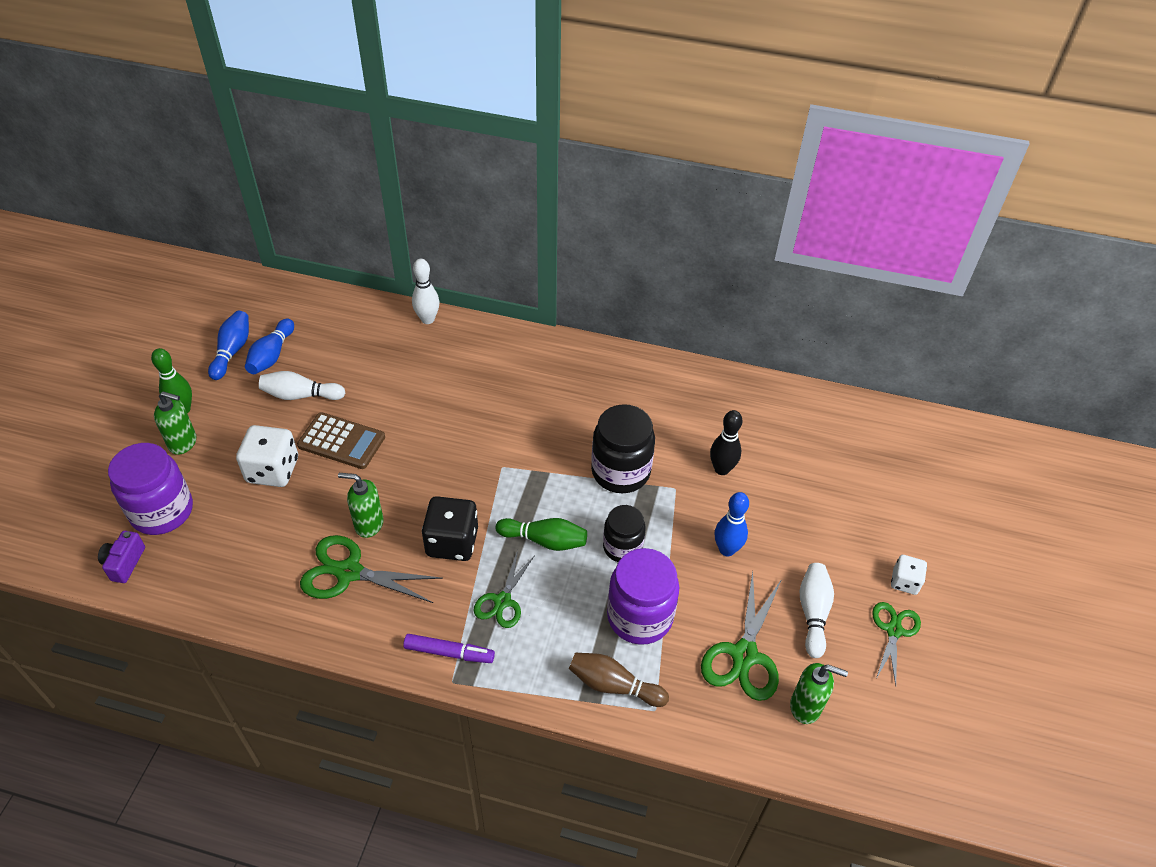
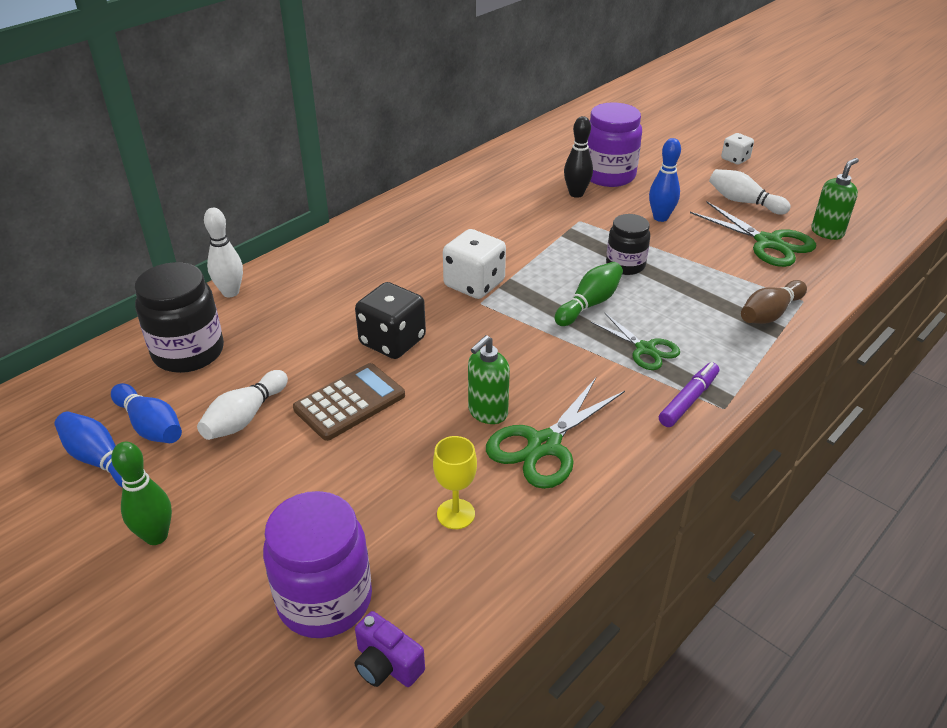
camera: 60 degrees left, 10 degrees down
(183, 443) = (219, 549): green soap dispenser -> none
(258, 547) = (456, 514): none -> yellow goblet
(273, 470) = (344, 471): white dice -> white dice (474, 284)
(452, 542) = (553, 360): black dice -> black dice (392, 341)
(620, 472) = (540, 240): black jar -> black jar (188, 352)
(639, 617) = (705, 279): purple jar -> purple jar (608, 175)
(893, 630) = (775, 177): green scissors -> none

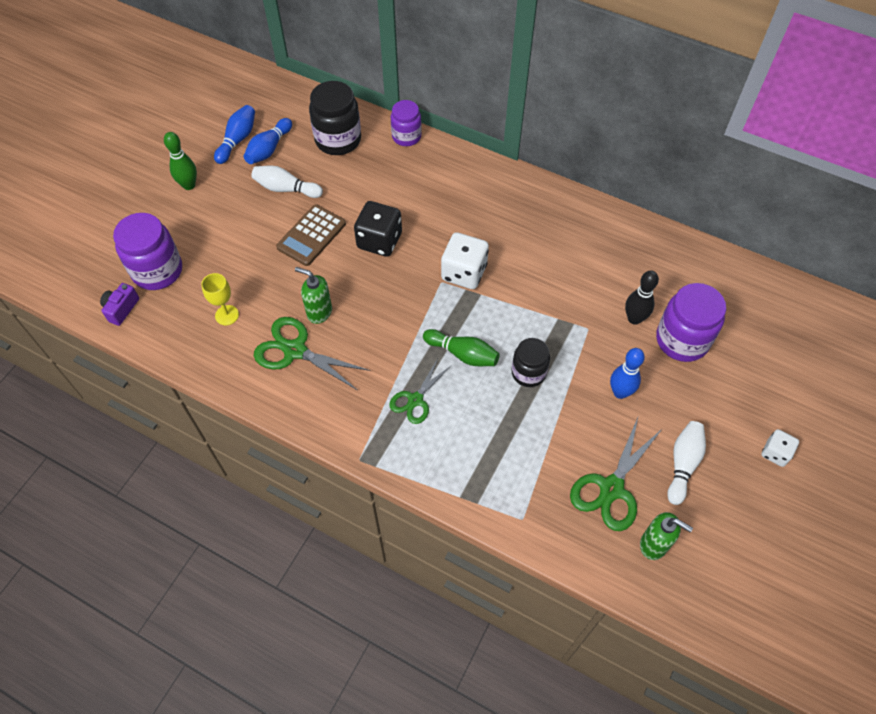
camera: 75 degrees right, 20 degrees up
(230, 292) = (406, 136): white bowling pin -> purple jar
(349, 402) = (311, 236): brown calculator -> brown calculator turned 90 degrees clockwise
(688, 400) = (362, 435): purple marker -> none
(770, 314) = (492, 491): brown bowling pin -> none

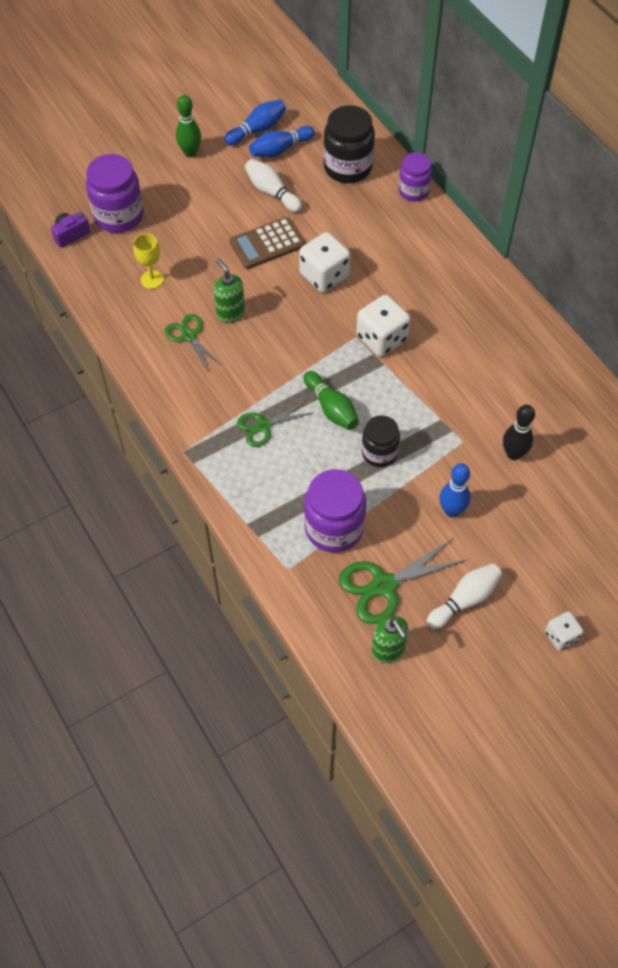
camera: 30 degrees right, 0 degrees up
(294, 350) = (189, 336): green scissors -> green scissors, size x0.64
(379, 241) = (324, 275): black dice -> white dice
(682, 340) = (546, 495): purple jar -> purple jar (334, 528)

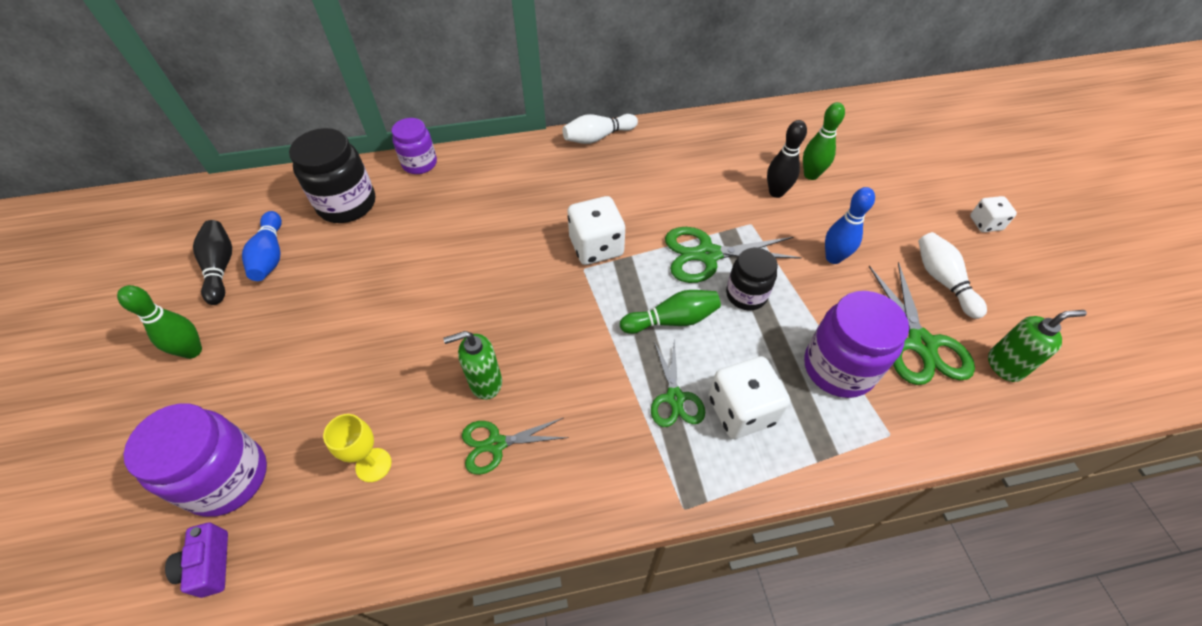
camera: 70 degrees left, 5 degrees down
(257, 129) = (221, 268): blue bowling pin -> black bowling pin
(267, 244) = (402, 311): brown calculator -> none
(272, 192) = (328, 282): white bowling pin -> white bowling pin (598, 137)
(324, 275) = (483, 270): white dice -> white dice (741, 410)
(409, 416) = (707, 255): none -> green scissors
(553, 478) = (811, 175): none -> green bowling pin

